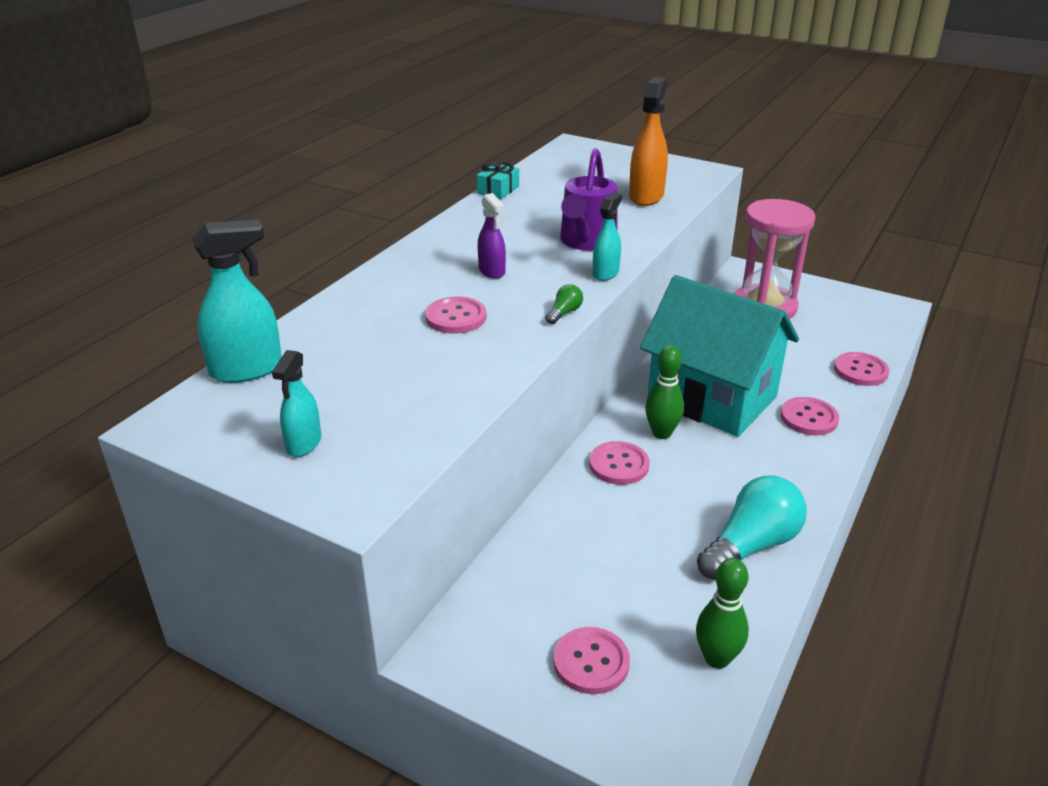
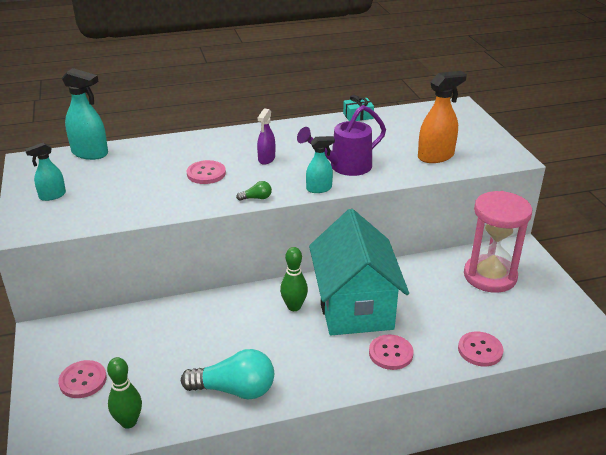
camera: 45 degrees right, 0 degrees up
(619, 465) = (245, 307): pink button -> none

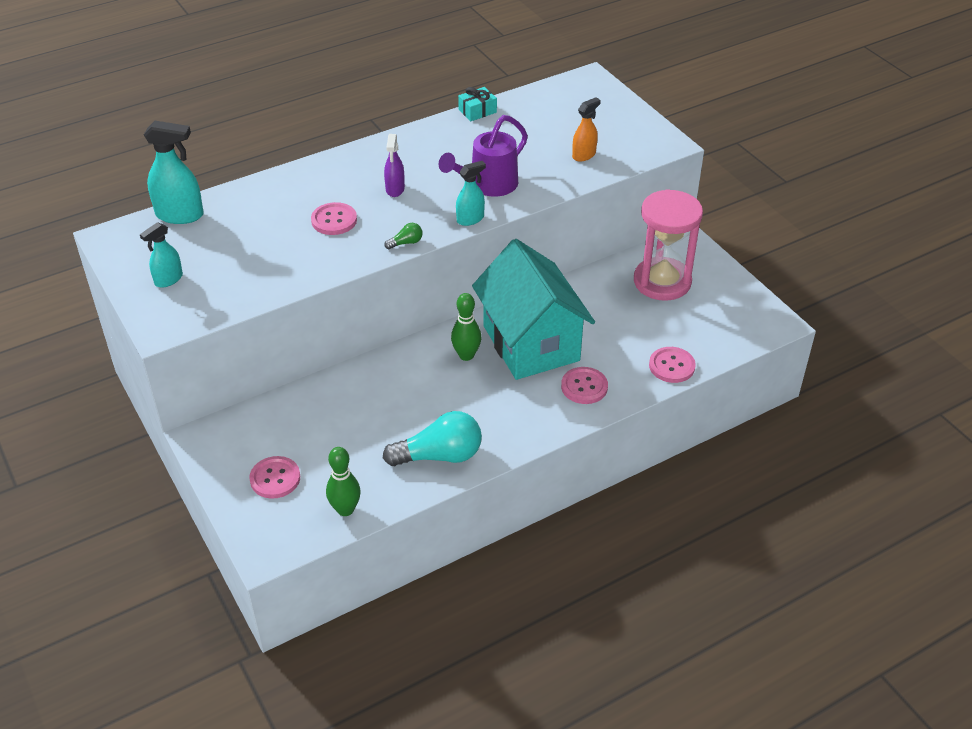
camera: 15 degrees left, 10 degrees up
(436, 156) = (584, 155): orange spray bottle -> orange spray bottle, size x0.61

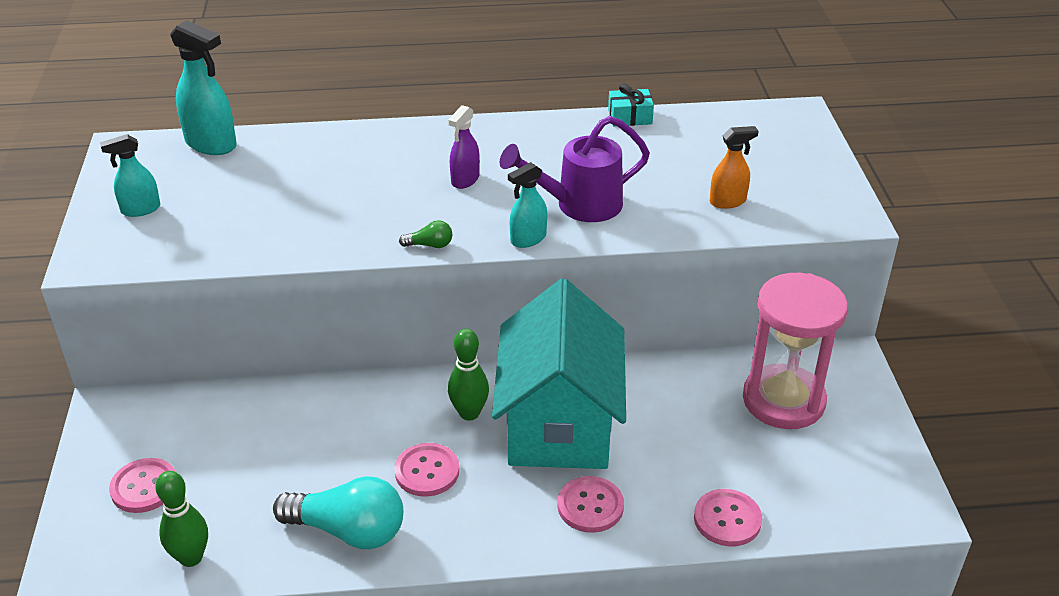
camera: 25 degrees right, 5 degrees down
(334, 220) = (368, 195): pink button -> pink button (427, 471)
(470, 219) = (528, 239): turquoise spray bottle -> turquoise spray bottle turned 150 degrees clockwise

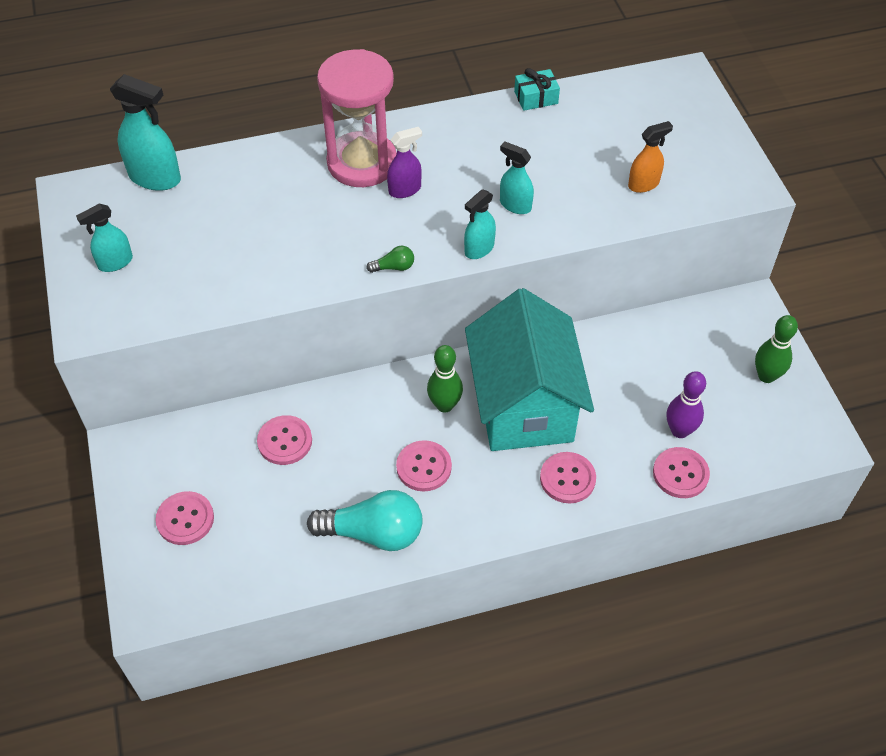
camera: 10 degrees left, 15 degrees up
(191, 557) = (248, 578): green bowling pin -> green bowling pin (766, 376)
(280, 425) = (285, 441): none -> pink button
(465, 180) = (405, 190): purple spray bottle -> purple spray bottle turned 135 degrees counterclockwise
(579, 205) = (515, 205): purple watering can -> turquoise spray bottle
(736, 474) = (679, 430): none -> purple bowling pin
(783, 400) = (705, 354): pink hourglass -> pink hourglass (362, 163)

